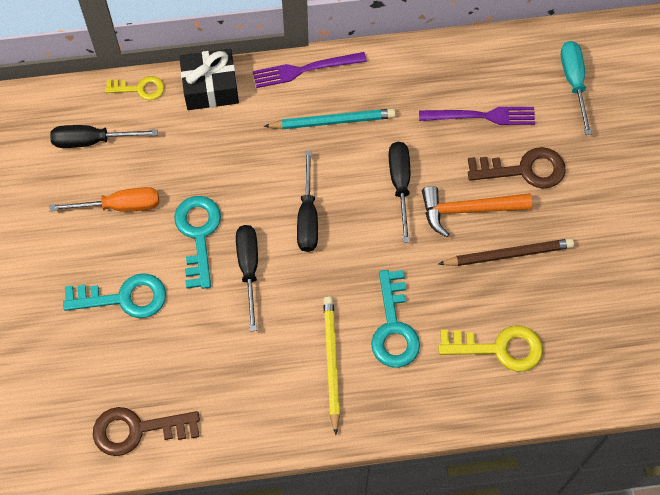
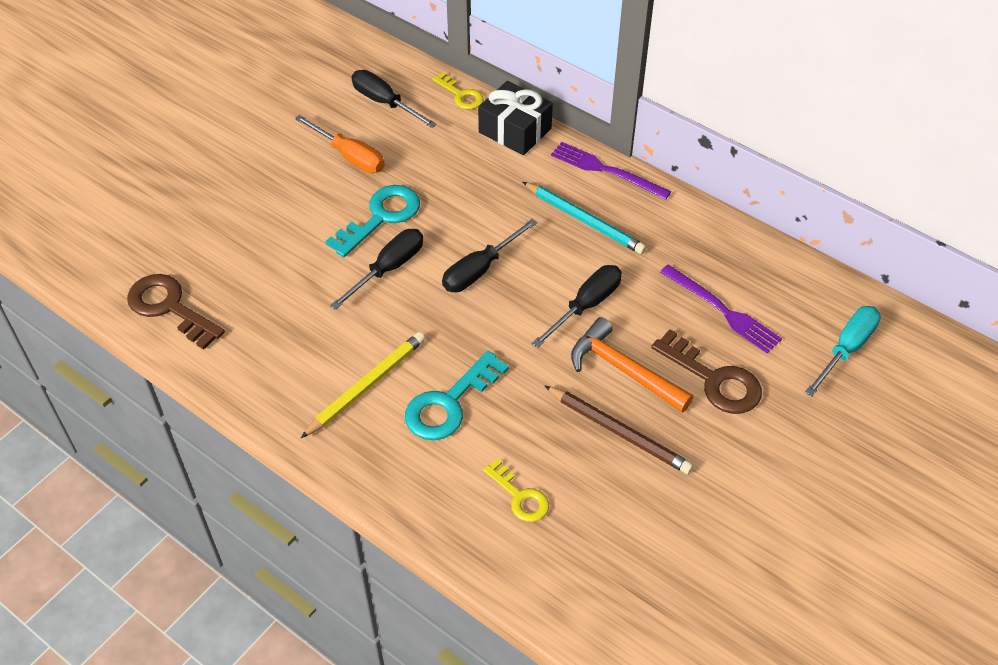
camera: 45 degrees right, 15 degrees down
(123, 298) = (275, 215): turquoise key -> none
(498, 348) = (519, 496): yellow key -> yellow key, size x0.62

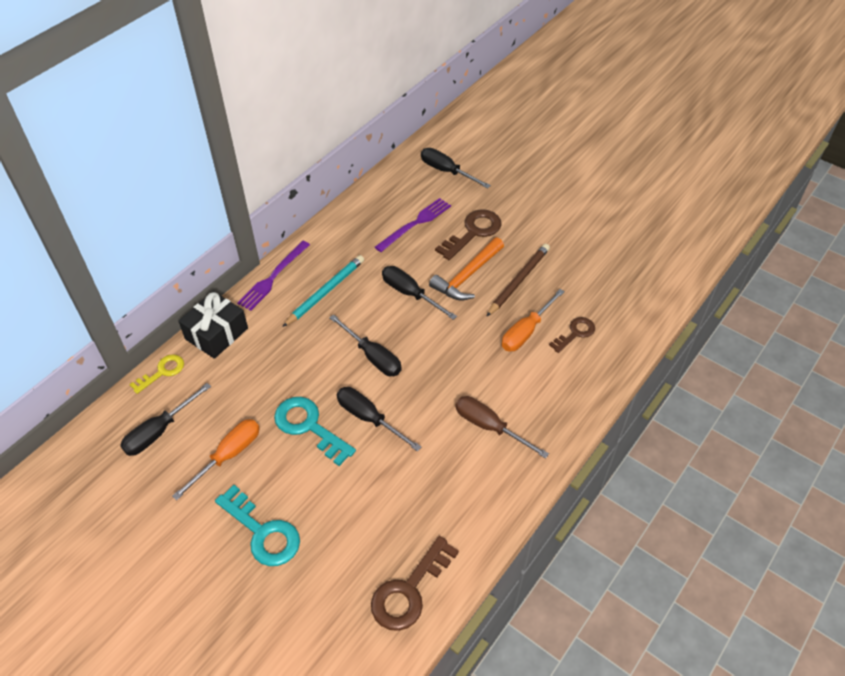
camera: 90 degrees left, 0 degrees up
(366, 386) = (489, 427): yellow pencil -> brown screwdriver
(449, 403) = (502, 374): turquoise key -> turquoise key (262, 532)
(519, 496) = (575, 333): yellow key -> brown key
(522, 435) = (526, 331): none -> orange screwdriver
(846, 349) = (447, 171): turquoise screwdriver -> black screwdriver

